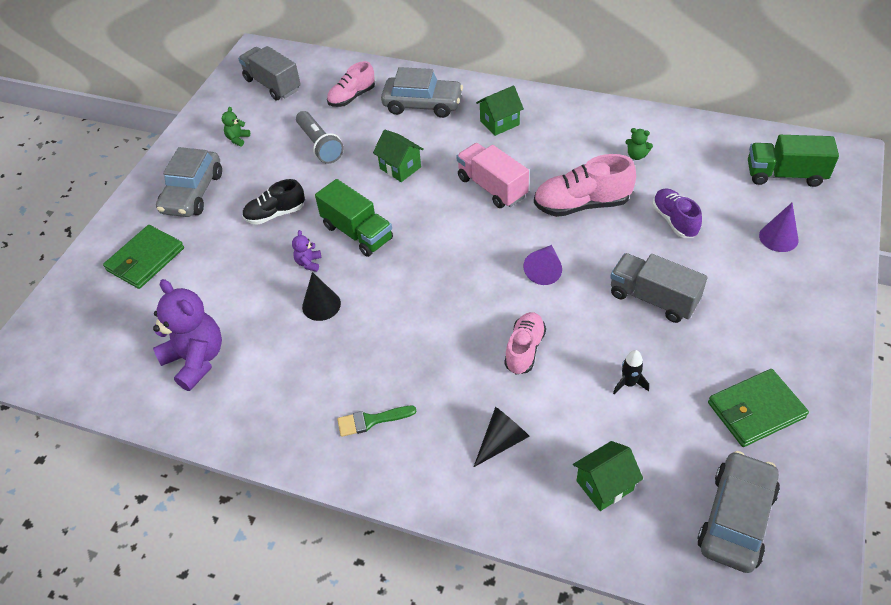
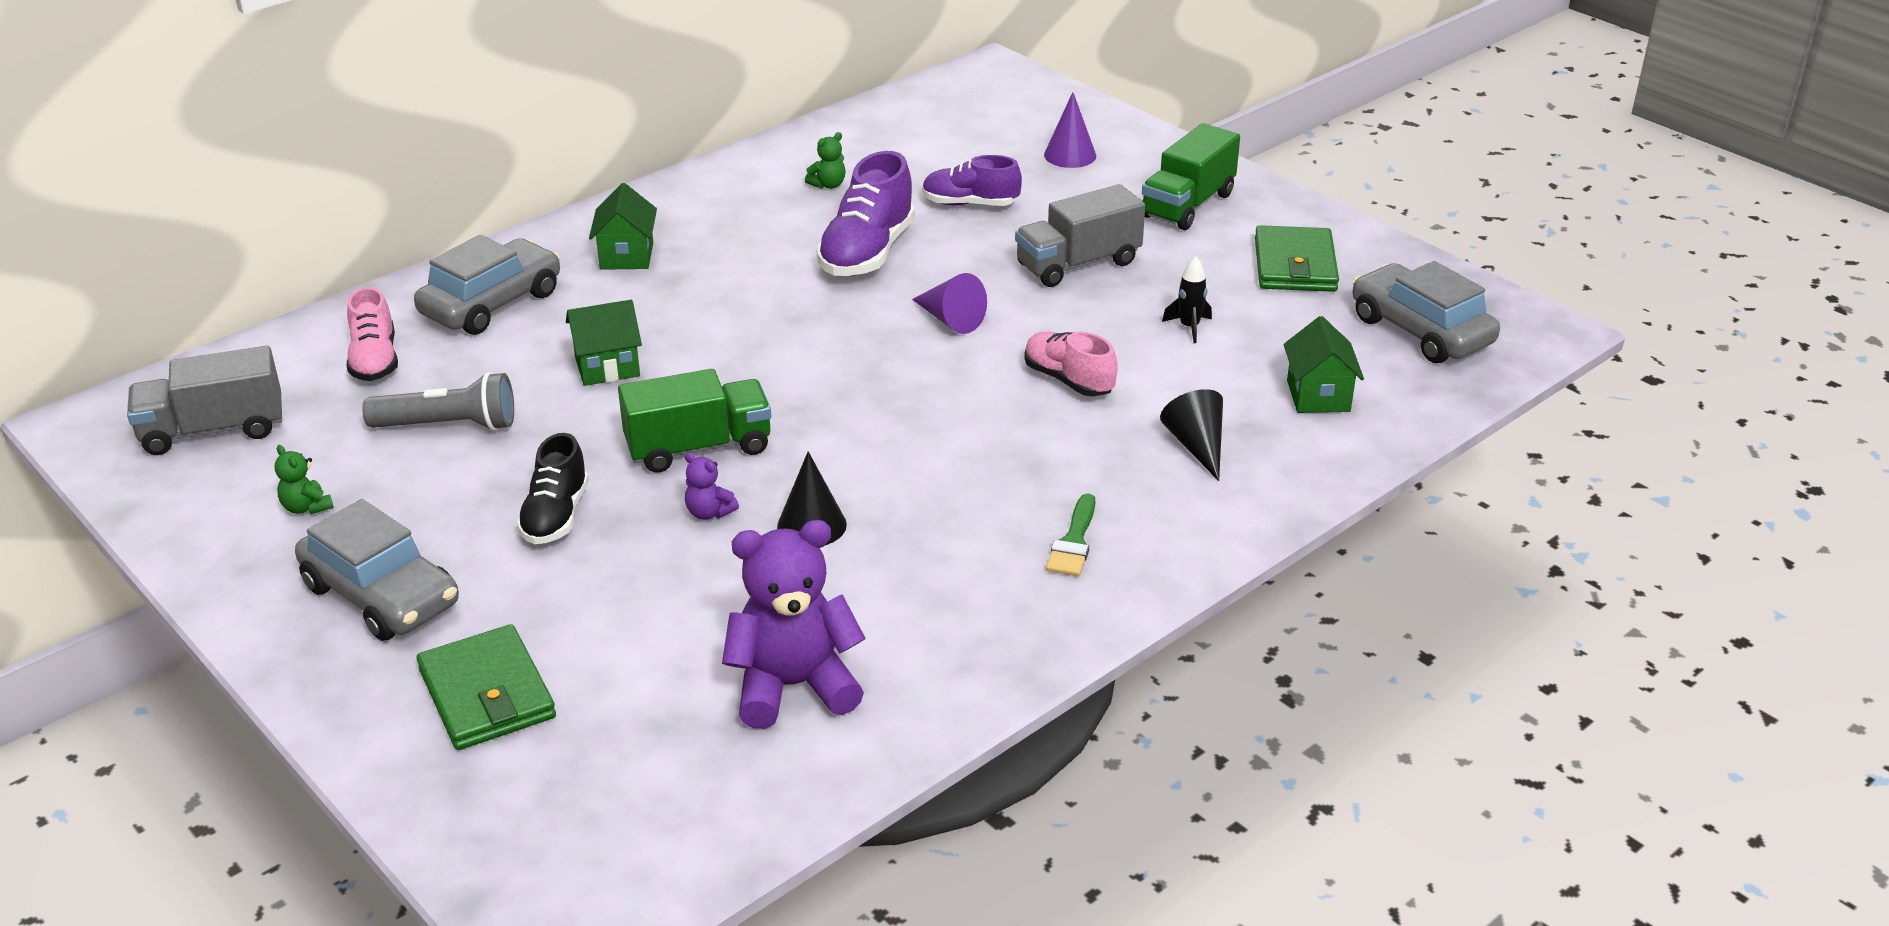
camera: 65 degrees left, 15 degrees down
(492, 187) = (750, 306): pink truck -> none
(581, 204) = (867, 253): pink shoe -> purple shoe
(785, 175) = (979, 112): green truck -> green truck (1187, 205)

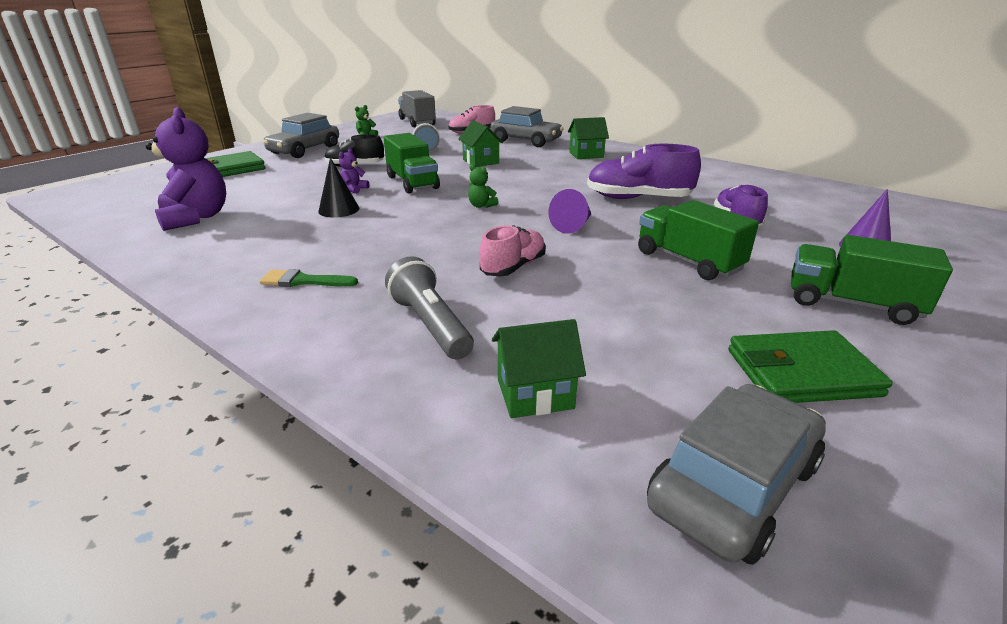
camera: 80 degrees right, 5 degrees down
(828, 185) = (710, 183): green teddy bear -> green teddy bear (481, 206)
(1078, 264) = (688, 261): grey truck -> green truck
(1189, 327) = (624, 314): black rocket -> none
(1197, 446) = (430, 325): black cone -> grey flashlight

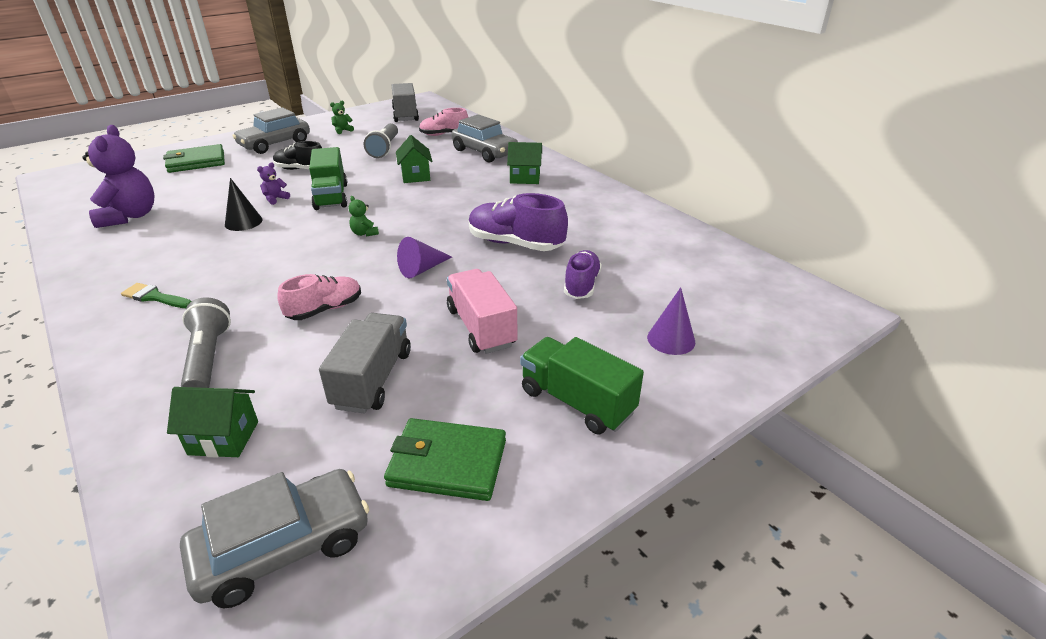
camera: 15 degrees right, 5 degrees up
(635, 316) = (373, 379): none -> grey truck
(688, 261) = (481, 327): green truck -> pink truck

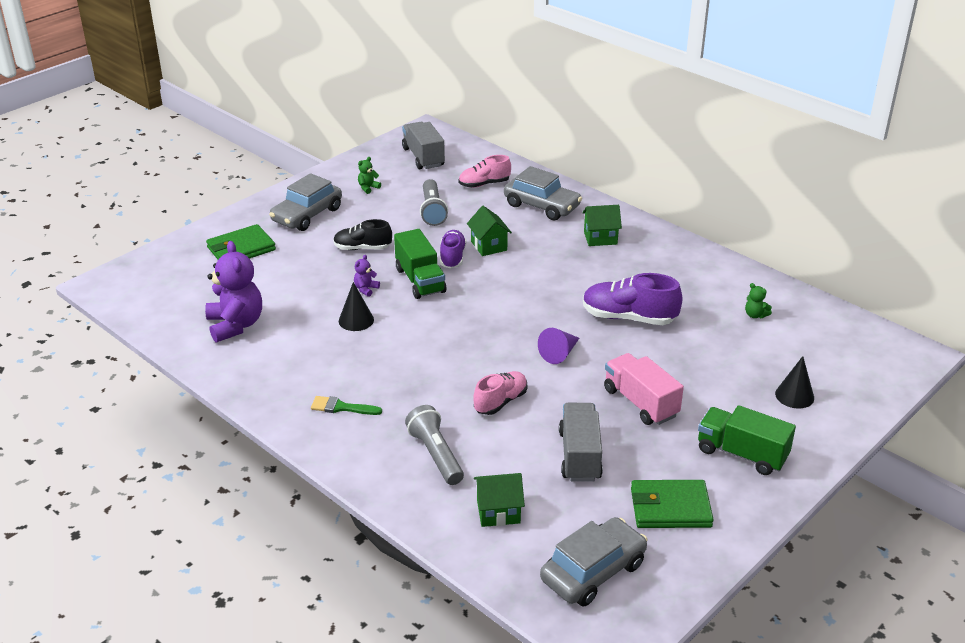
camera: 10 degrees left, 0 degrees up
(364, 233) = (483, 321): green teddy bear -> green teddy bear (755, 315)
(581, 285) = (705, 354): purple shoe -> purple shoe (452, 257)
(671, 339) = (794, 395): purple cone -> black cone

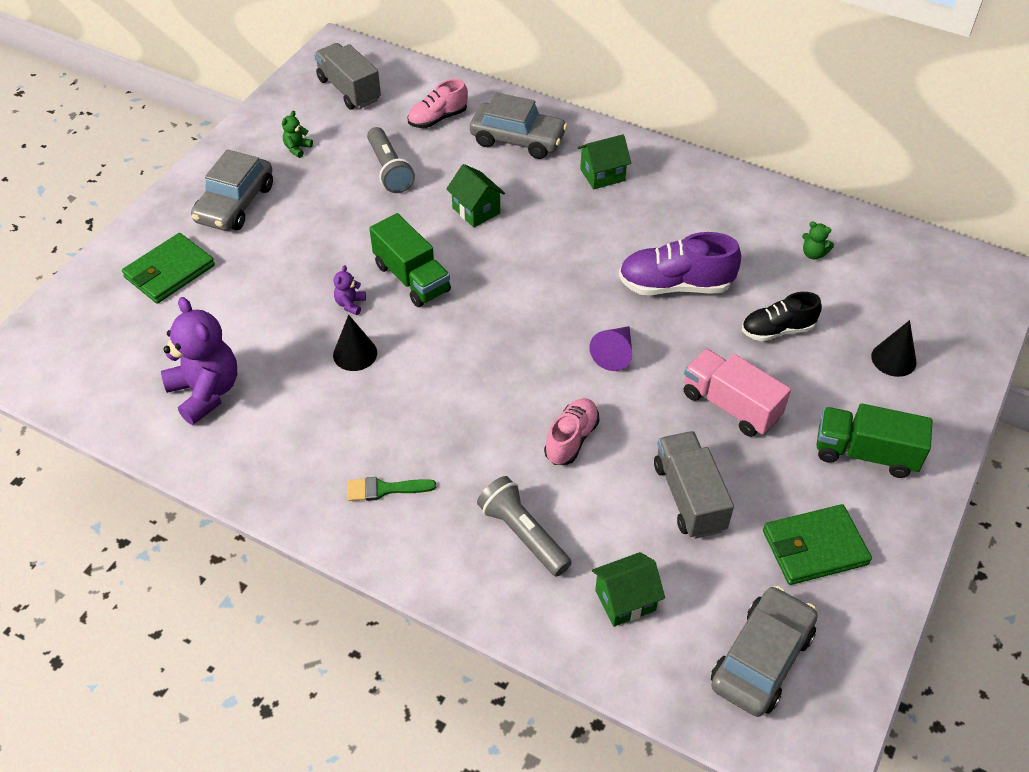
camera: 15 degrees left, 15 degrees up
(362, 248) = (323, 242): black shoe -> black shoe (777, 330)
(452, 257) = (438, 236): purple shoe -> none

